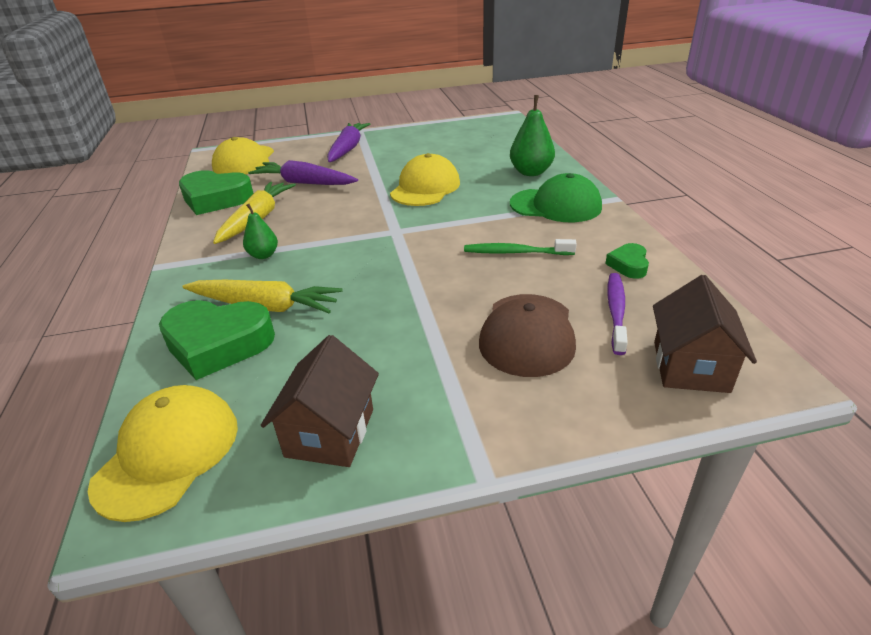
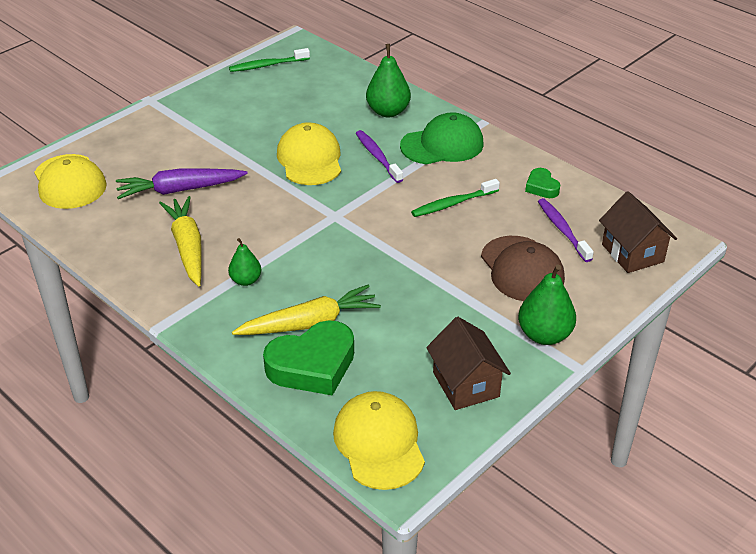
camera: 35 degrees left, 5 degrees up
(216, 199) = (109, 239): green heart -> none
(348, 149) = (171, 131): purple carrot -> none
(467, 127) = (267, 65): none -> green toothbrush
(481, 417) = (544, 335): none -> green pear
(484, 200) = (377, 157): none -> purple toothbrush

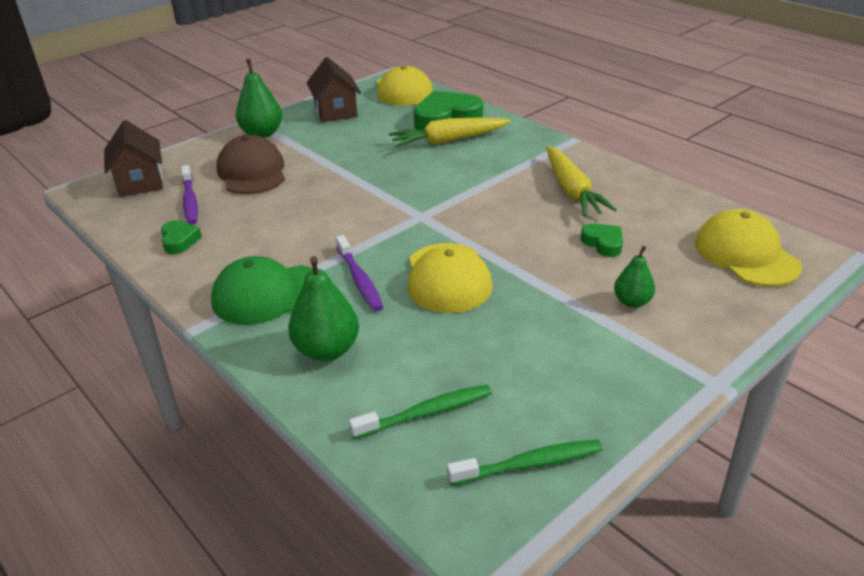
camera: 175 degrees left, 5 degrees down
(180, 190) = (603, 243): purple carrot -> green heart
(246, 280) = (507, 166): green pear -> green pear (632, 302)
(453, 203) = (288, 225): green toothbrush -> green toothbrush (426, 413)

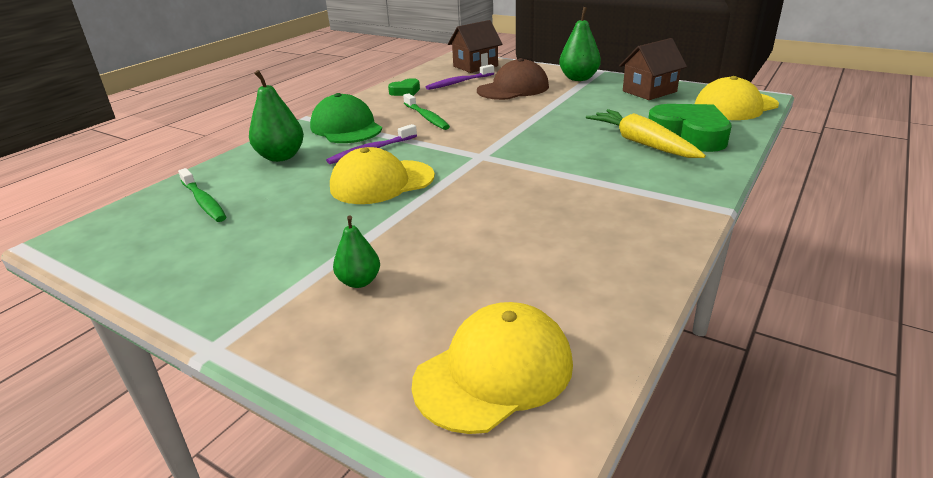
camera: 75 degrees right, 5 degrees down
(529, 464) = (132, 250): green toothbrush -> green toothbrush (426, 117)
(571, 190) = (585, 222): yellow carrot -> none
(603, 243) = (473, 253): green heart -> none

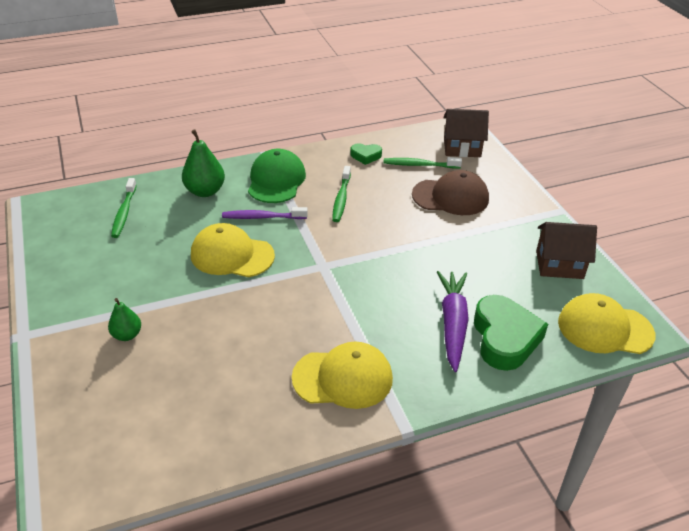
camera: 35 degrees right, 10 degrees up
(459, 82) = (419, 165): purple toothbrush -> green toothbrush
(494, 372) = (113, 443): yellow cap -> yellow cap (343, 378)
(579, 78) = (524, 212): green pear -> none
(642, 143) = (452, 324): yellow carrot -> purple carrot

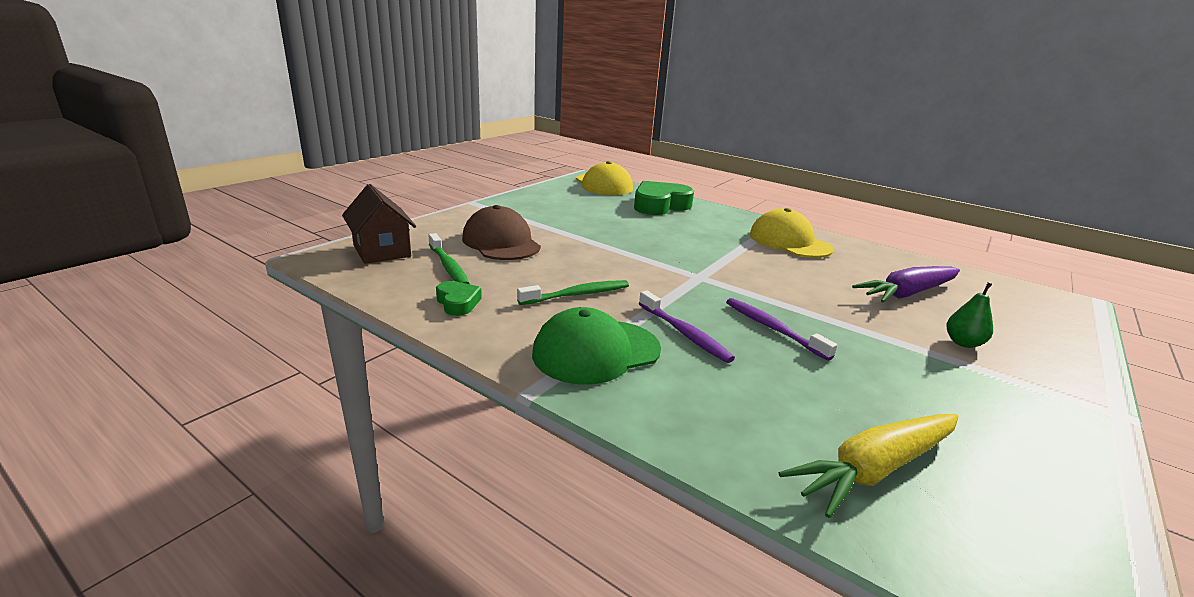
camera: 125 degrees left, 15 degrees down
(124, 212) = (875, 469): green toothbrush -> yellow carrot
(205, 191) = (705, 406): green pear -> none
(232, 255) = (773, 328): yellow cap -> purple toothbrush
(452, 324) = (674, 219): purple carrot -> purple carrot (907, 293)
(559, 265) = (552, 198): brown house -> none

